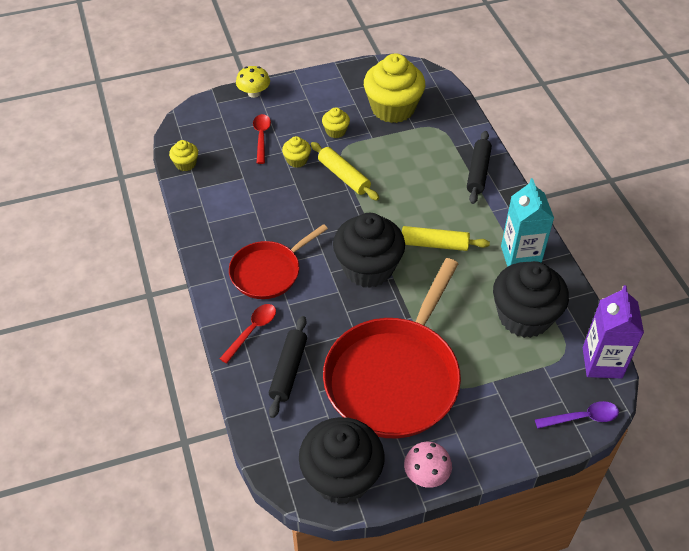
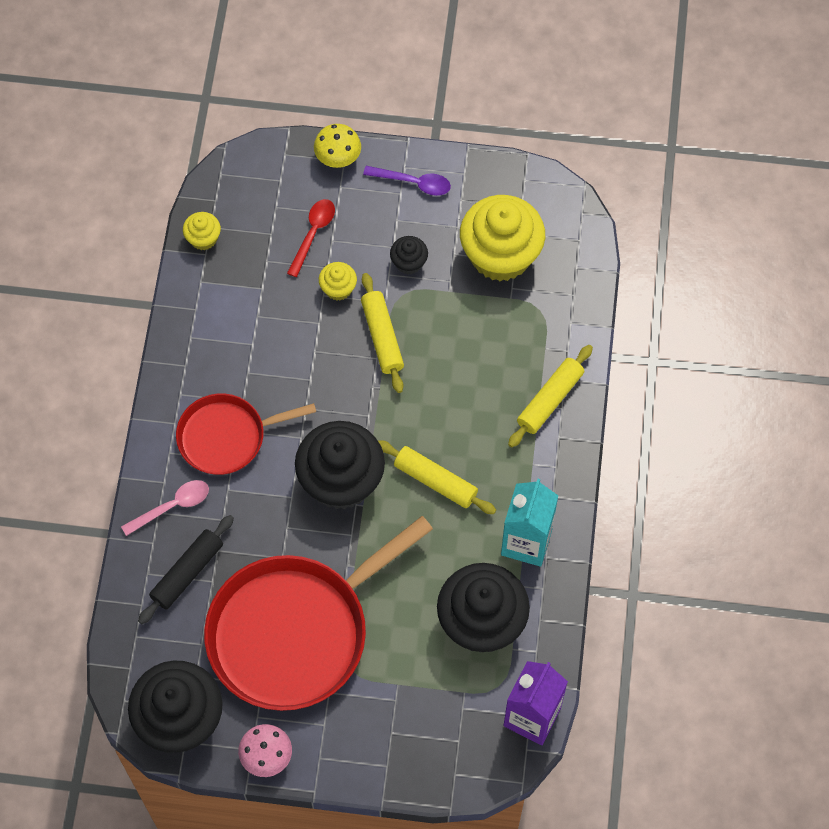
camera: 25 degrees right, 15 degrees up
(252, 330) = (172, 506): red spoon -> pink spoon
(336, 131) = (409, 262): yellow cupcake -> black cupcake
(478, 172) = (550, 400): black rolling pin -> yellow rolling pin
(582, 417) = (467, 769): purple spoon -> purple spoon (413, 183)

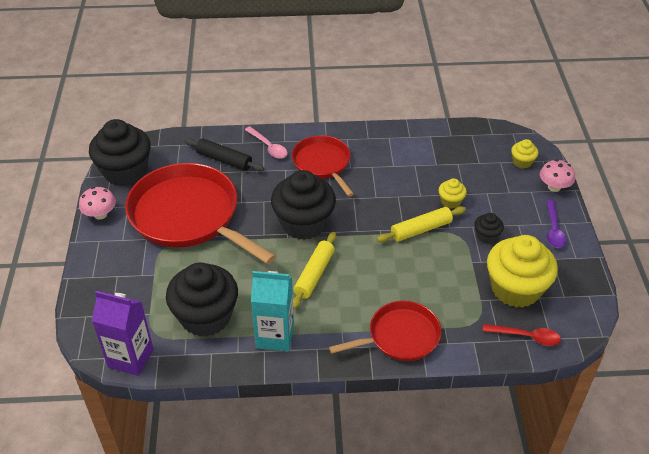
camera: 80 degrees right, 20 degrees down
(203, 238) = (462, 132): yellow cupcake -> yellow cupcake (522, 162)
(313, 234) = (488, 183): red spoon -> red spoon (526, 337)
(338, 157) = (554, 187): yellow mushroom -> pink mushroom
(550, 400) = (400, 336): yellow rolling pin -> red pan

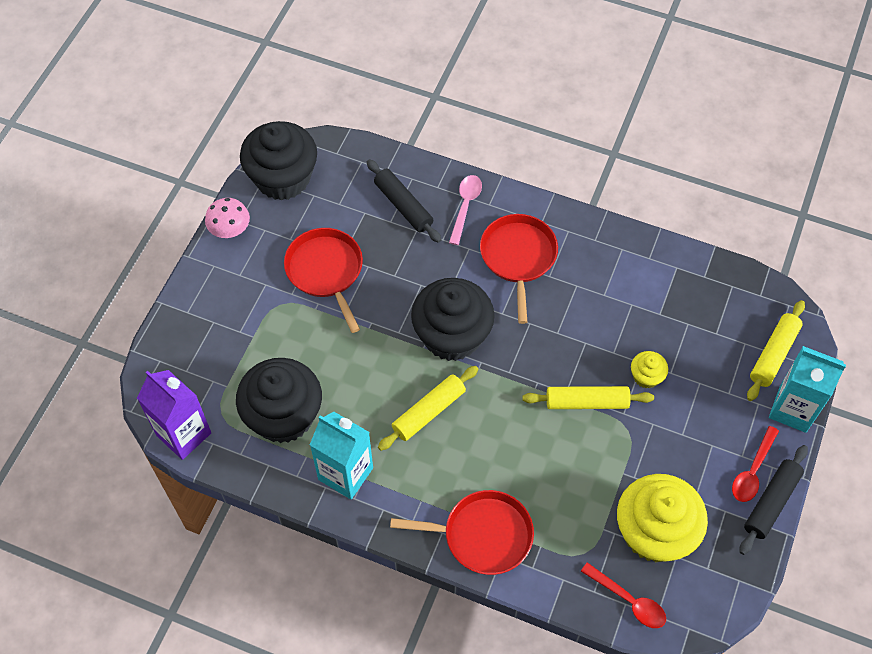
camera: 25 degrees right, 15 degrees up
(188, 216) = (326, 271): red pan -> red pan, size x0.57
(268, 147) = (465, 206): pink spoon -> pink spoon turned 150 degrees counterclockwise
(486, 236) = (662, 445): black cupcake -> none
(522, 162) = (774, 354): yellow cupcake -> yellow rolling pin
(553, 230) = (752, 471): purple spoon -> red spoon
(554, 187) = (792, 409): pink mushroom -> turquoise carton
(577, 243) = (771, 502): none -> black rolling pin

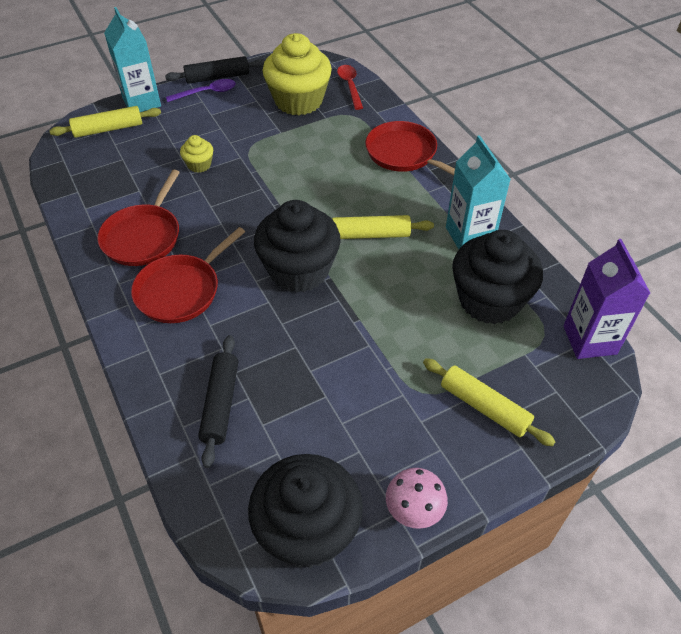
camera: 140 degrees left, 10 degrees down
(326, 271) = (352, 393): red pan -> red pan (143, 237)
(465, 206) = (169, 362): pink spoon -> none
(586, 402) = (255, 175): yellow rolling pin -> yellow rolling pin (484, 407)
(752, 471) = (207, 93): red spoon -> purple spoon

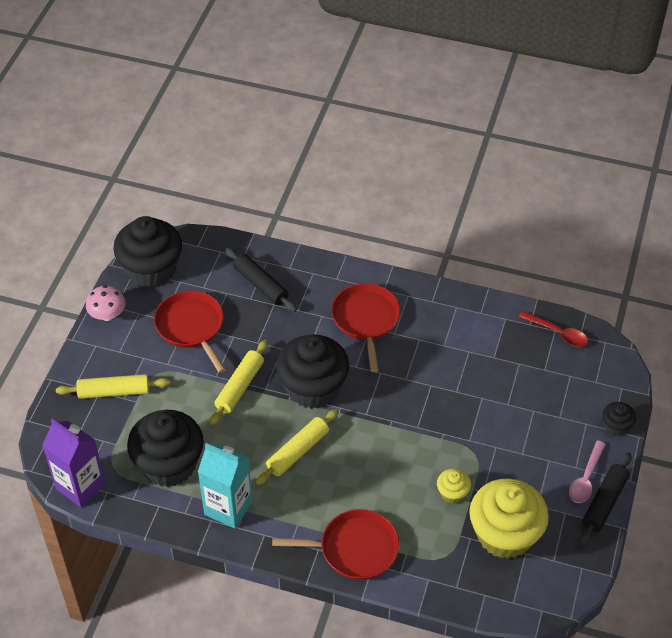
camera: 135 degrees right, 0 degrees up
(108, 129) = (596, 383): yellow rolling pin -> yellow rolling pin (240, 387)
(141, 102) = (616, 426): turquoise carton -> black cupcake
(143, 237) = (439, 331): red pan -> red pan (191, 327)
(199, 165) = (486, 409): yellow cupcake -> yellow cupcake (452, 493)
(207, 93) = (586, 478): purple spoon -> pink spoon
(350, 86) = (487, 592): red spoon -> red spoon (558, 333)

